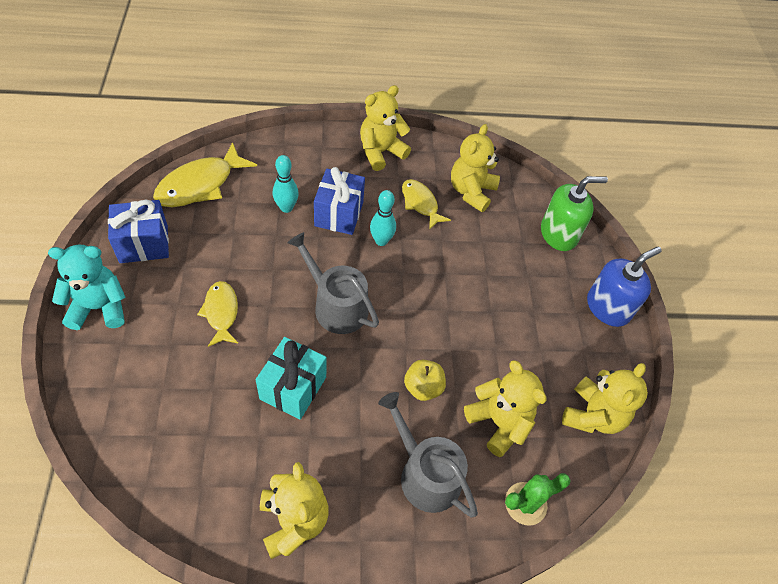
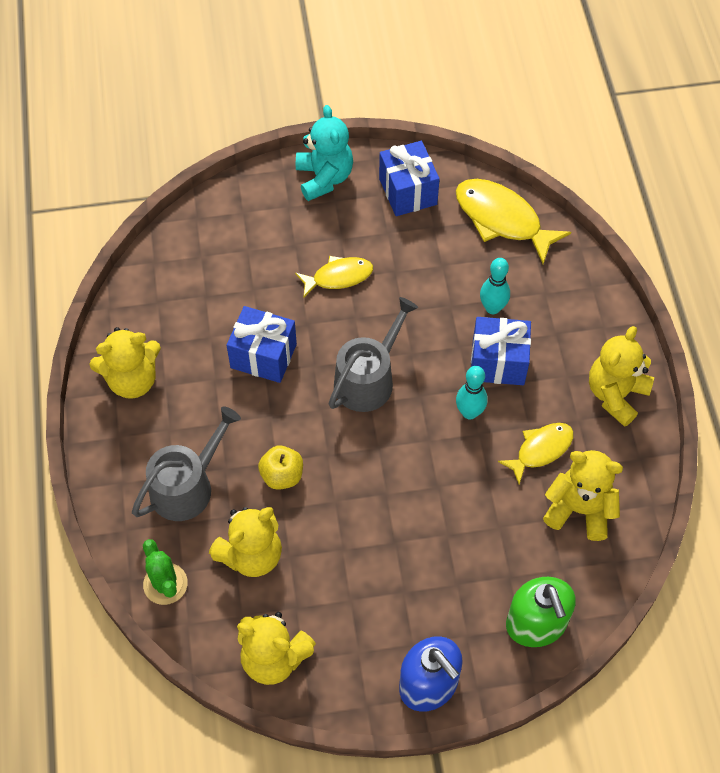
camera: 90 degrees right, 5 degrees up
(293, 388) = (263, 356): turquoise gift -> blue gift
(381, 152) = (615, 394): yellow teddy bear -> yellow teddy bear turned 105 degrees counterclockwise

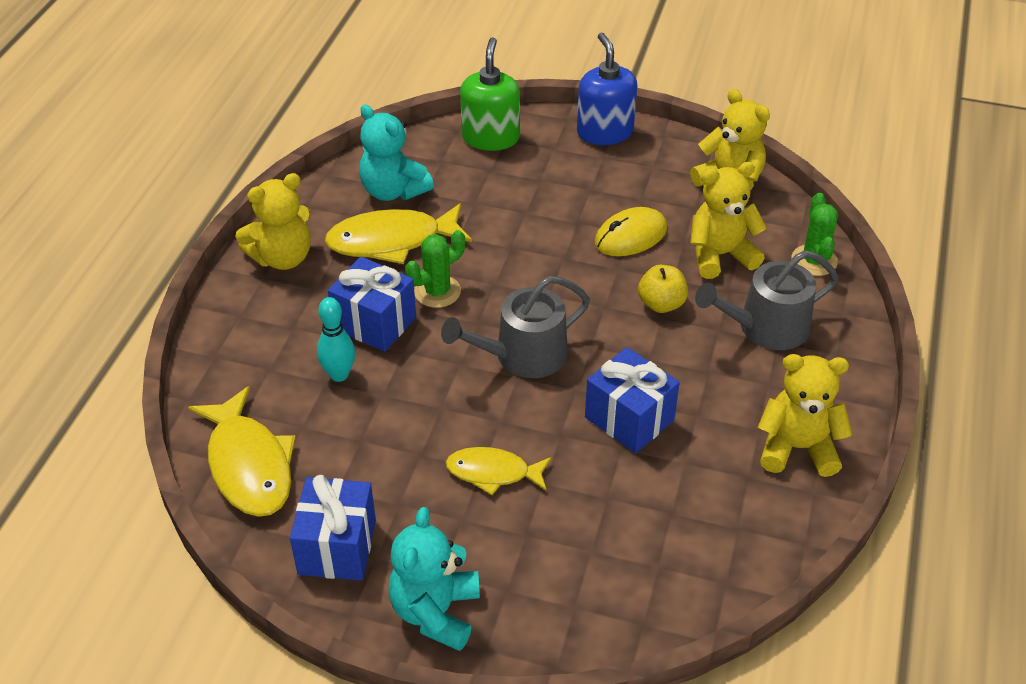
camera: 155 degrees left, 15 degrees down
(340, 544) = (630, 236): none -> yellow mouse
(469, 412) = (437, 291): turquoise bowling pin -> green cactus
(540, 450) = (392, 241): yellow fish -> yellow fish, size x1.62
(579, 509) = (393, 191): yellow teddy bear -> turquoise teddy bear

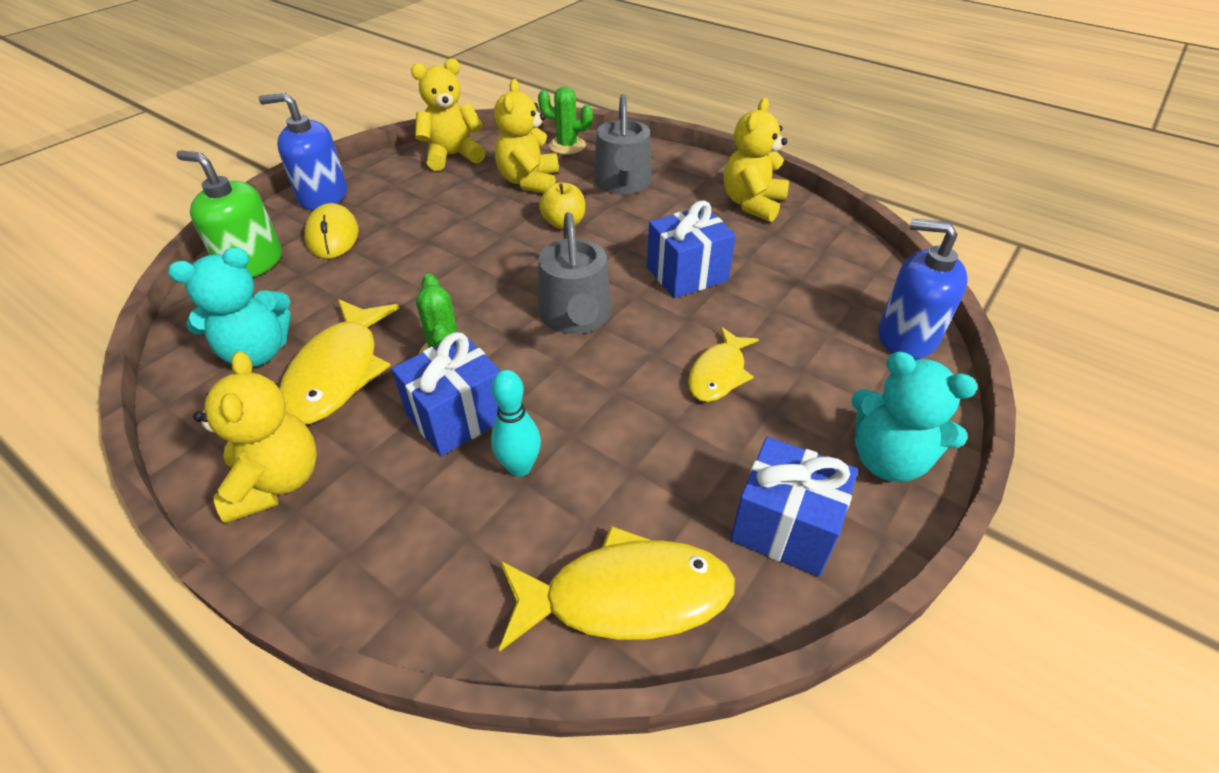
camera: 70 degrees left, 0 degrees up
(619, 618) = (906, 336): none -> blue soap dispenser
(630, 236) = (470, 217): yellow mouse -> yellow mouse (332, 236)

